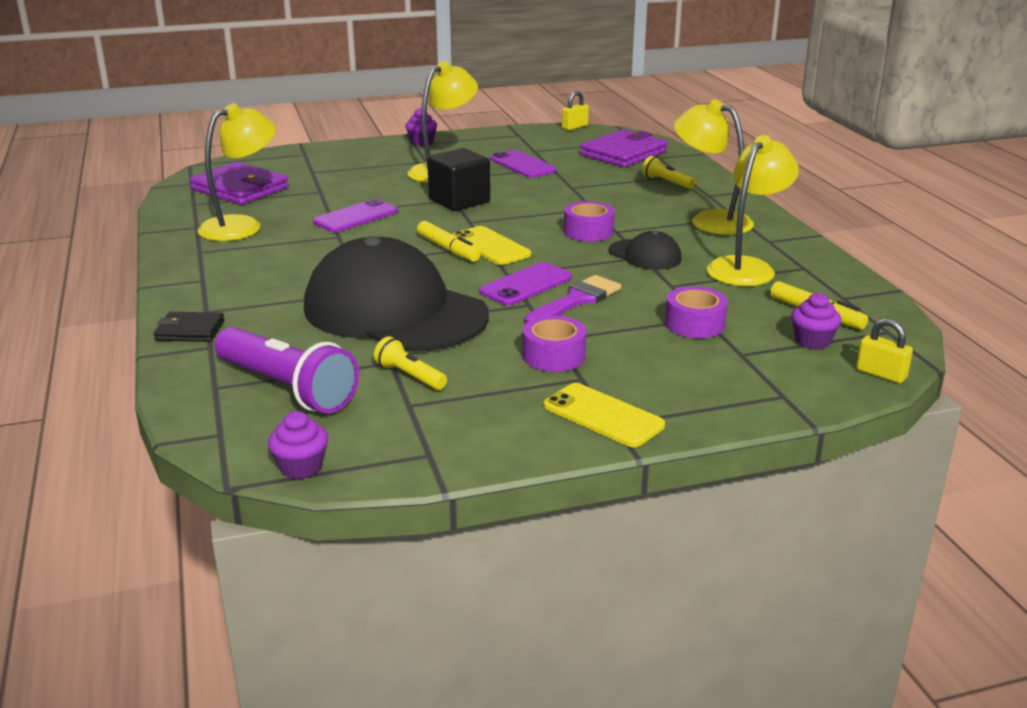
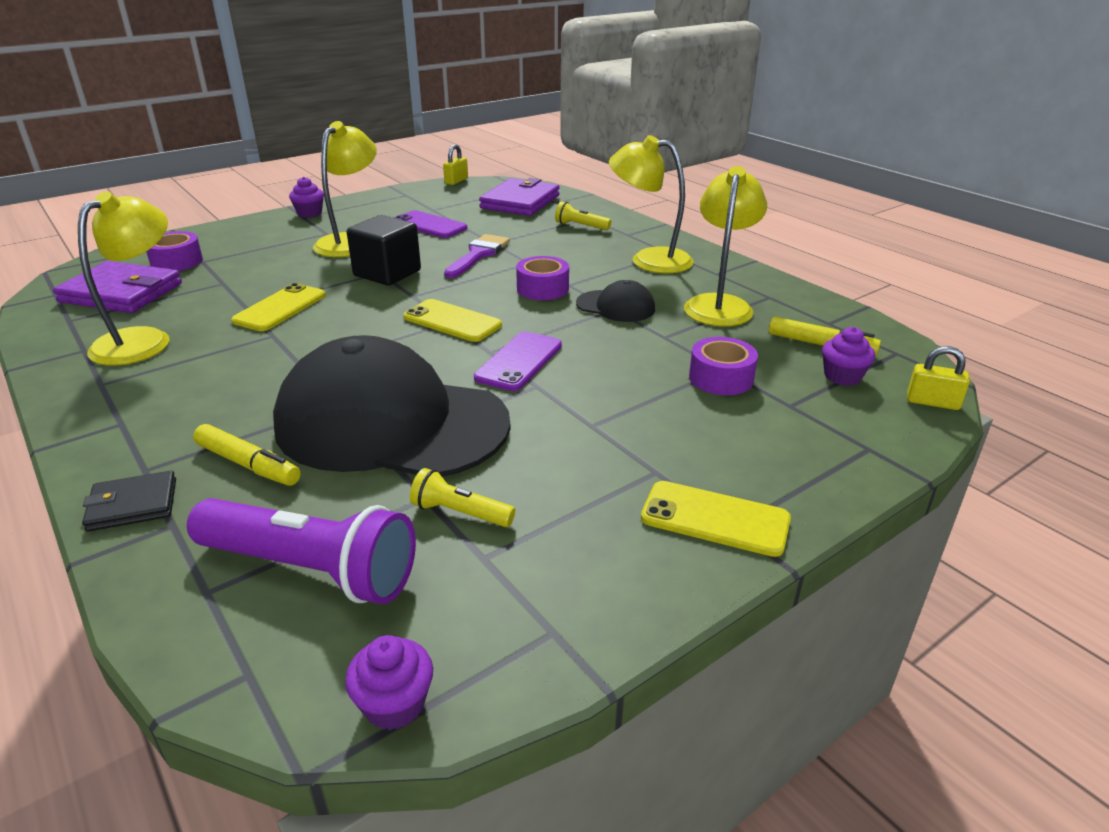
camera: 20 degrees left, 5 degrees up
(355, 217) = (280, 308): purple phone -> yellow phone
(448, 249) = (407, 331): yellow marker -> yellow marker (248, 464)
(553, 356) = (607, 447): purple tape -> purple tape (177, 262)
(576, 300) = (584, 371): purple brush -> purple brush (478, 255)

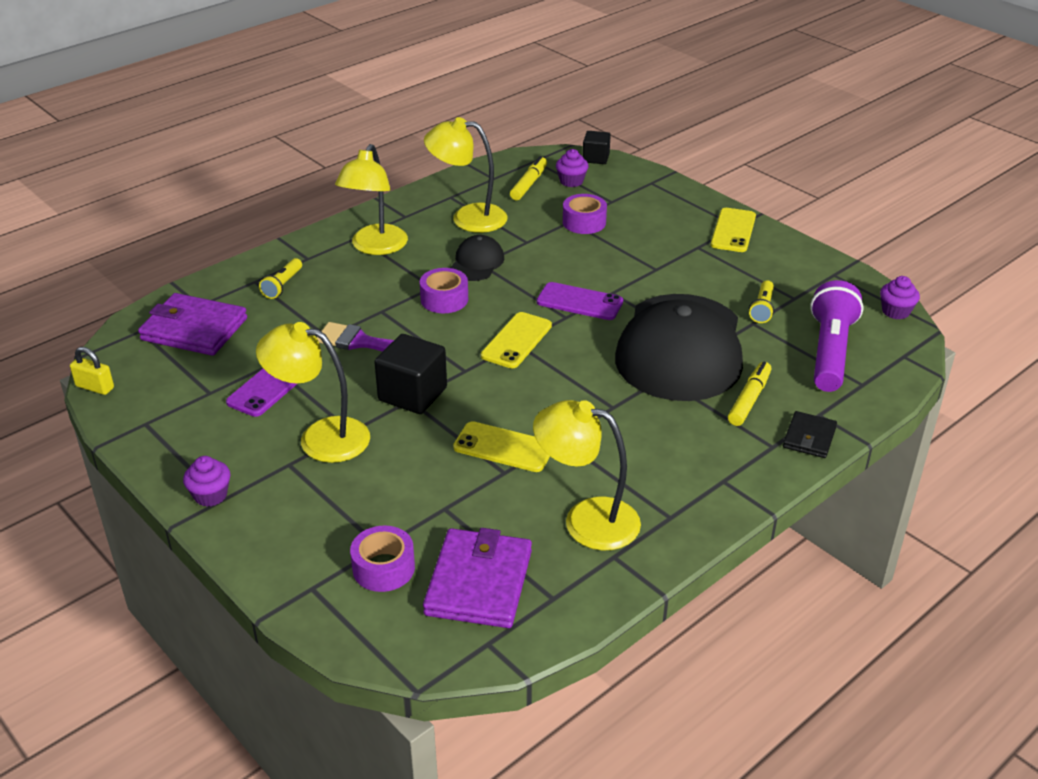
camera: 95 degrees left, 5 degrees up
(133, 505) = (809, 437): black wallet -> black wallet turned 45 degrees clockwise
(932, 402) = (596, 158): yellow padlock -> black cube

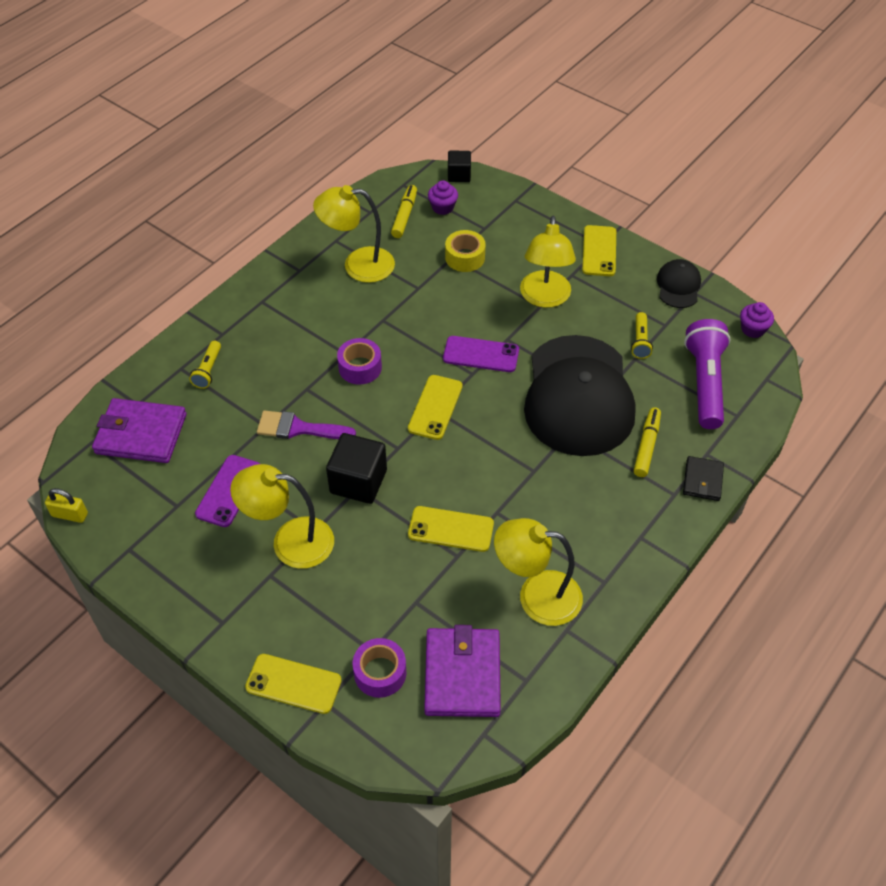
camera: 10 degrees left, 15 degrees up
(210, 495) = (211, 620): purple cupcake -> none
(281, 565) = (293, 684): none -> yellow phone
(375, 247) = (281, 312): yellow lamp -> yellow lamp (545, 298)
(477, 263) = (379, 319): black cap -> black cap (678, 286)
(584, 222) = (465, 257): purple tape -> yellow tape

